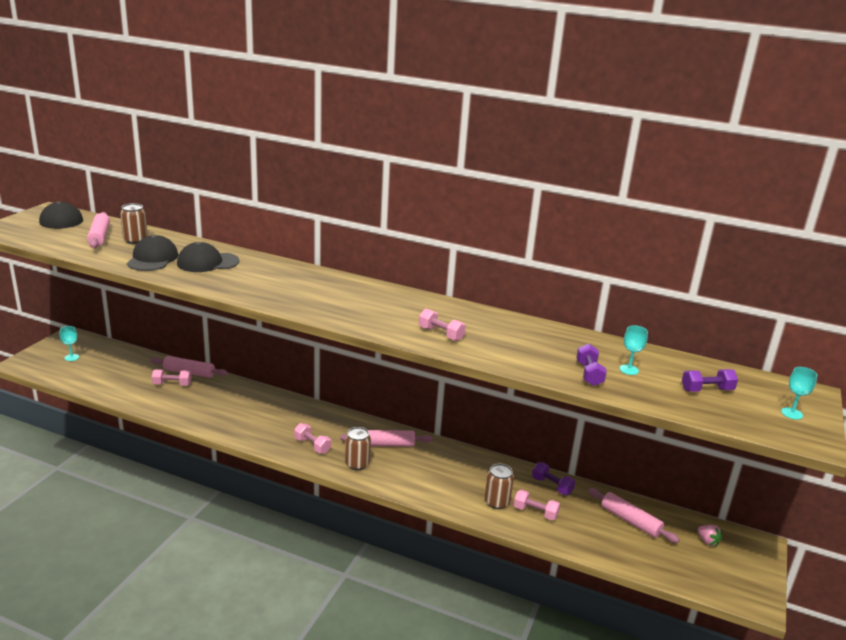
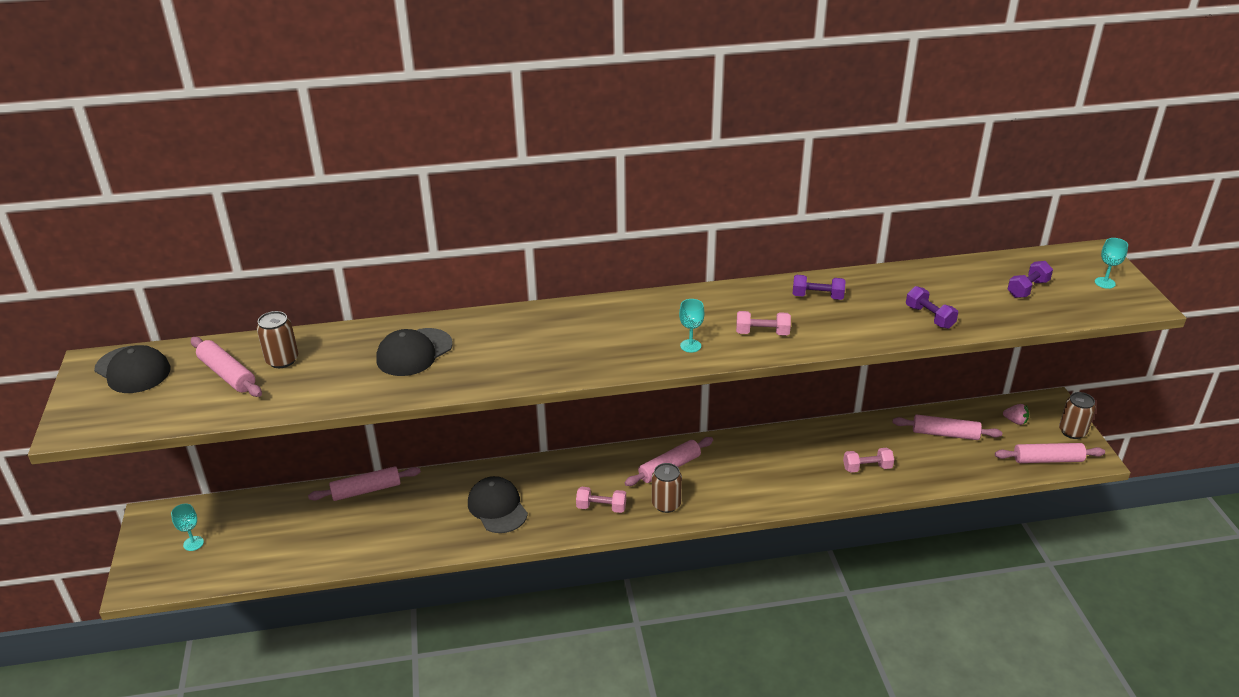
camera: 30 degrees left, 10 degrees up
(153, 259) = (344, 377): black cap -> black cap (497, 507)
(172, 384) = (365, 515): pink dumbbell -> none
(497, 502) = (827, 475): brown can -> brown can (1072, 431)
(552, 486) = (854, 433): purple dumbbell -> purple dumbbell (817, 296)
(629, 370) = (952, 296): turquoise goblet -> turquoise goblet (690, 346)
(707, 582) = (1047, 460): none -> pink rolling pin

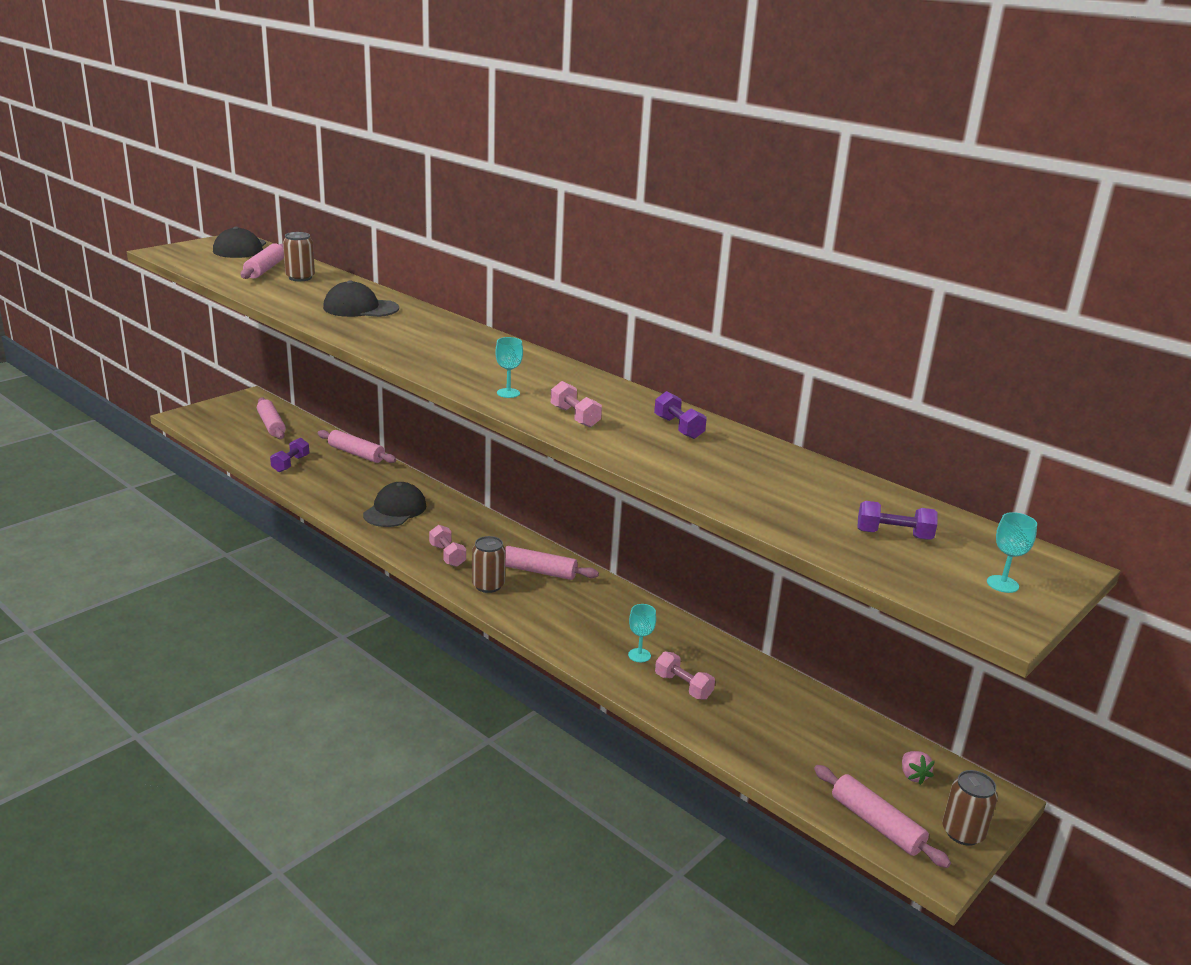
camera: 50 degrees right, 10 degrees down
(193, 543) = (239, 418): turquoise goblet -> turquoise goblet (639, 655)
(929, 317) = (735, 489): purple dumbbell -> purple dumbbell (290, 464)
(945, 434) = (812, 725): pink rolling pin -> pink rolling pin (271, 425)

